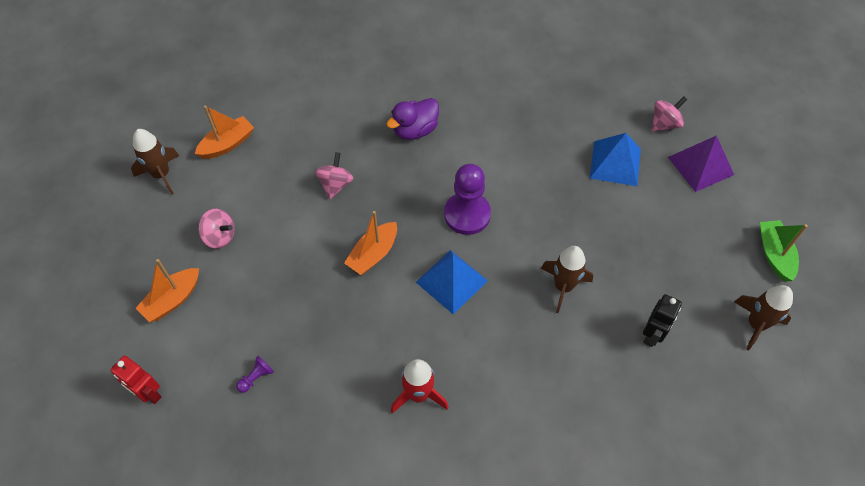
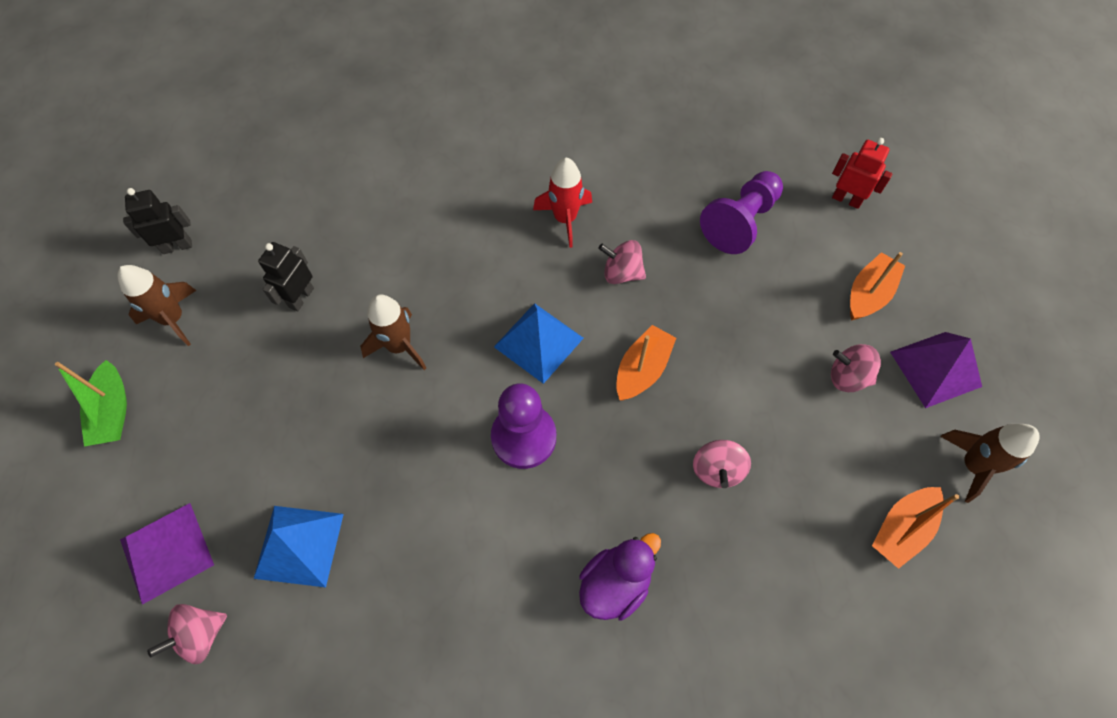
camera: 175 degrees right, 5 degrees up
(151, 238) = (935, 369): none -> purple pyramid
(256, 377) = (740, 222): purple pawn -> purple pawn, size x2.32
(375, 335) = (621, 273): none -> pink spinning top
(779, 395) = (177, 246): none -> black robot

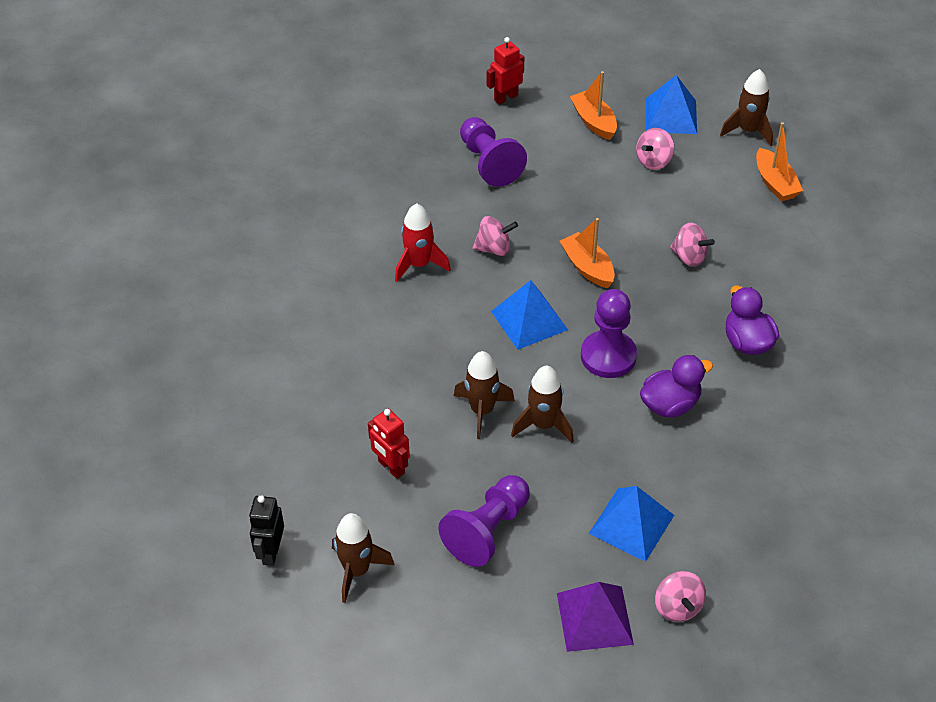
camera: 65 degrees left, 15 degrees down
(113, 411) = (433, 637): green boat -> none
(250, 409) = (487, 530): none -> purple pawn
(301, 297) = (391, 467): black robot -> red robot
(402, 409) = (543, 425): none -> brown rocket
(481, 527) = (670, 404): none -> purple duck
(621, 273) = (494, 248): pink spinning top -> pink spinning top turned 135 degrees counterclockwise
(935, 369) = (671, 116): purple pyramid -> blue pyramid

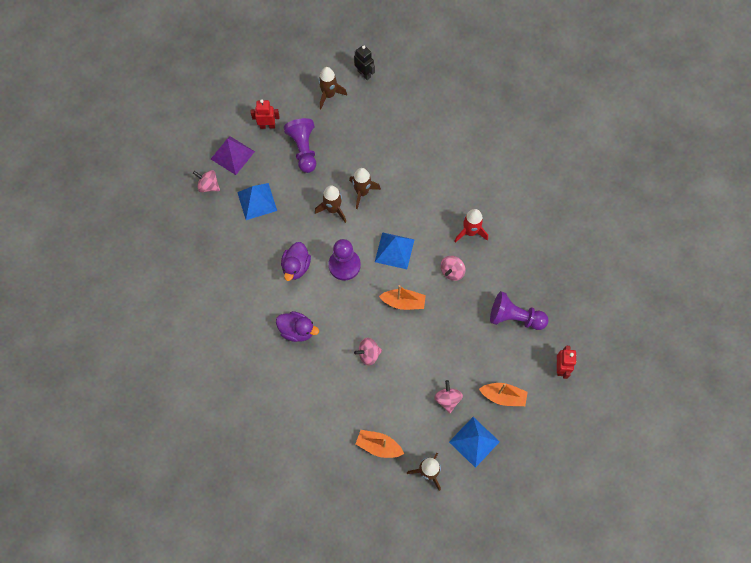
camera: 130 degrees right, 20 degrees up
(391, 467) = (365, 139): red robot -> red robot (267, 126)

